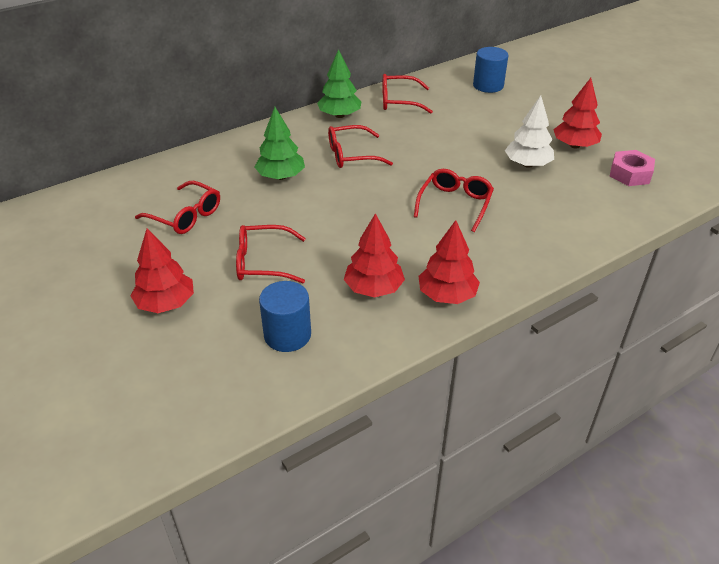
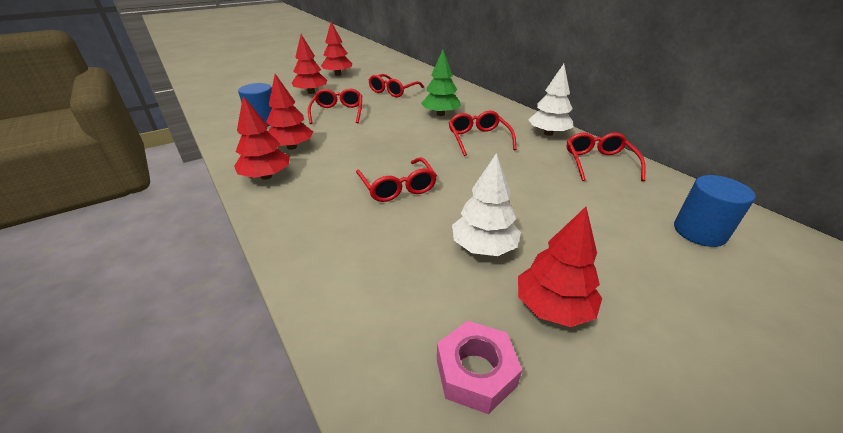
camera: 90 degrees right, 5 degrees down
(72, 284) = (338, 74): none -> red tree
(339, 115) = (548, 133): green tree -> white tree
(455, 204) = (398, 187): red glasses -> red glasses turned 45 degrees clockwise

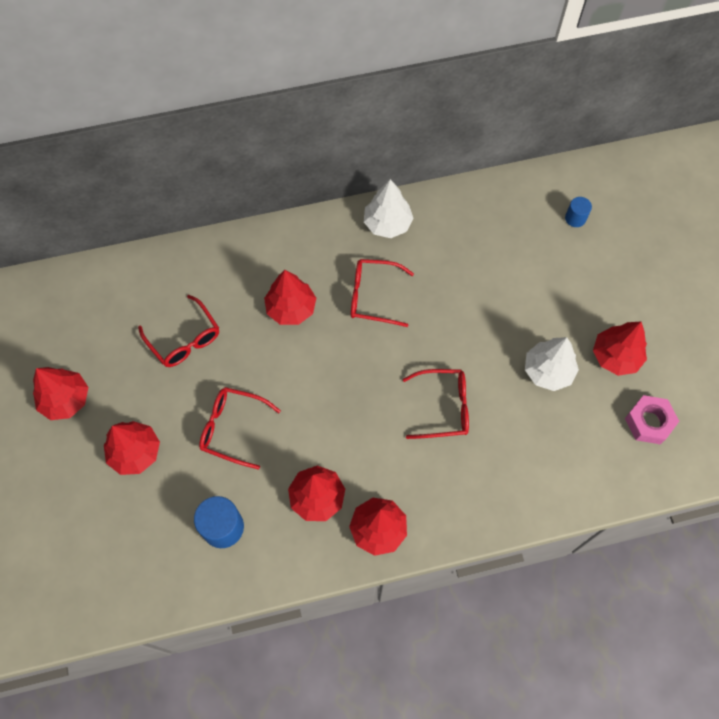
camera: 70 degrees left, 30 degrees up
(440, 114) = (291, 308): green tree -> red tree
(598, 162) = (461, 217): red glasses -> none
(699, 232) = (575, 218): blue cylinder -> blue cylinder, size x0.58

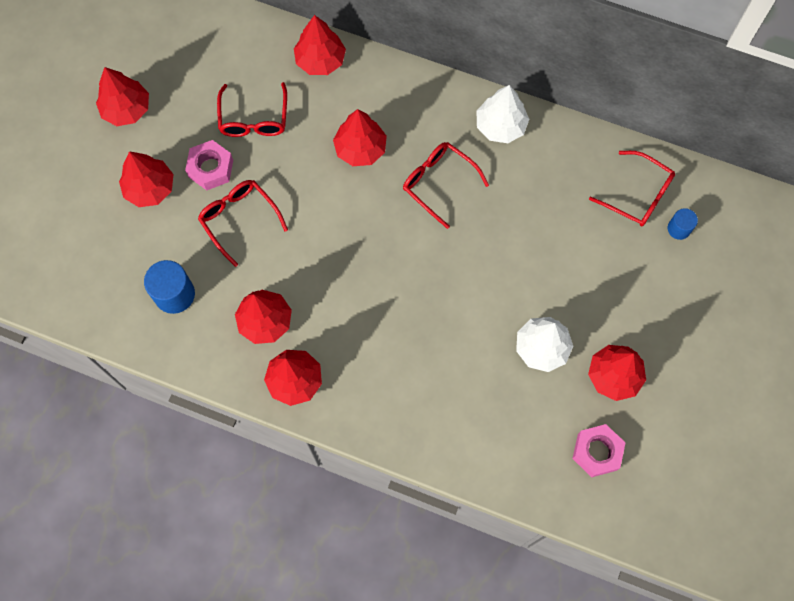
camera: 35 degrees right, 5 degrees up
(177, 402) = (211, 168): none -> pink nut
(206, 259) = (320, 60): none -> red tree
(444, 407) = (426, 318): red glasses -> red glasses (638, 195)

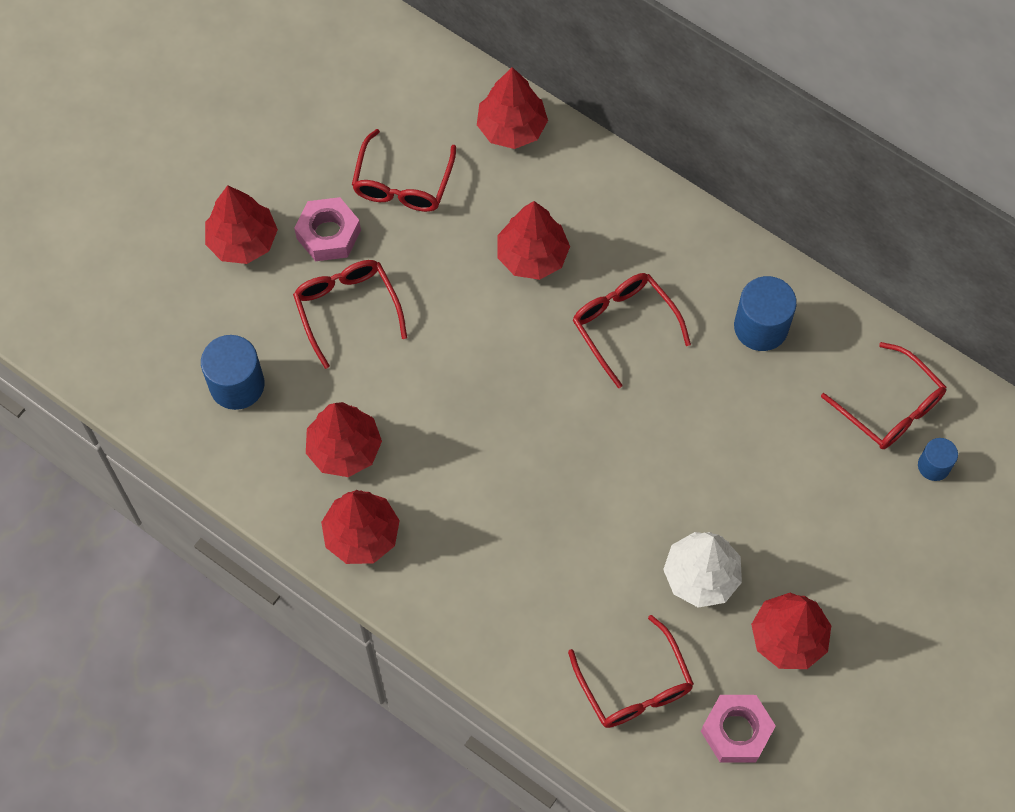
camera: 15 degrees right, 5 degrees down
(126, 109) = (241, 132): red tree -> none
(500, 126) = (728, 271): white tree -> none
(517, 438) = (635, 686): none -> red glasses
(533, 160) = (761, 327): none -> blue cylinder

